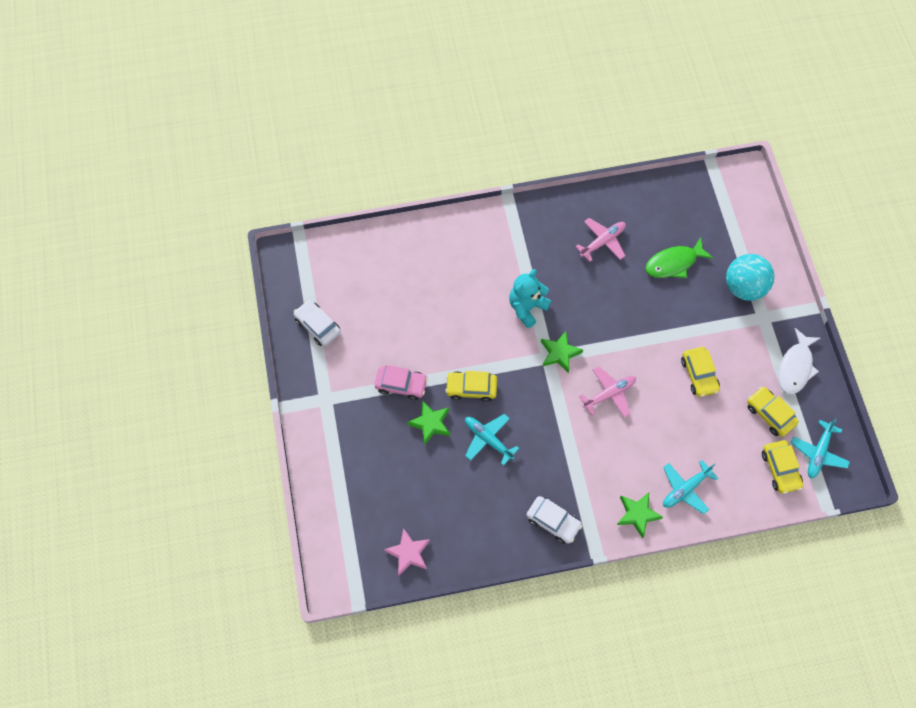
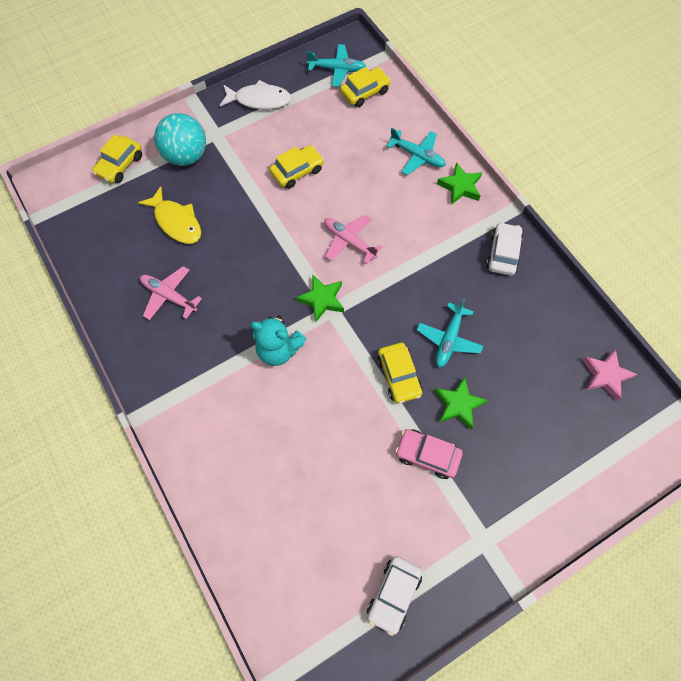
camera: 110 degrees left, 0 degrees up
(401, 385) = (427, 455): pink car -> pink car turned 60 degrees counterclockwise
(674, 263) = (176, 222): green fish -> yellow fish
(770, 414) = (315, 109): yellow car -> yellow car (120, 165)

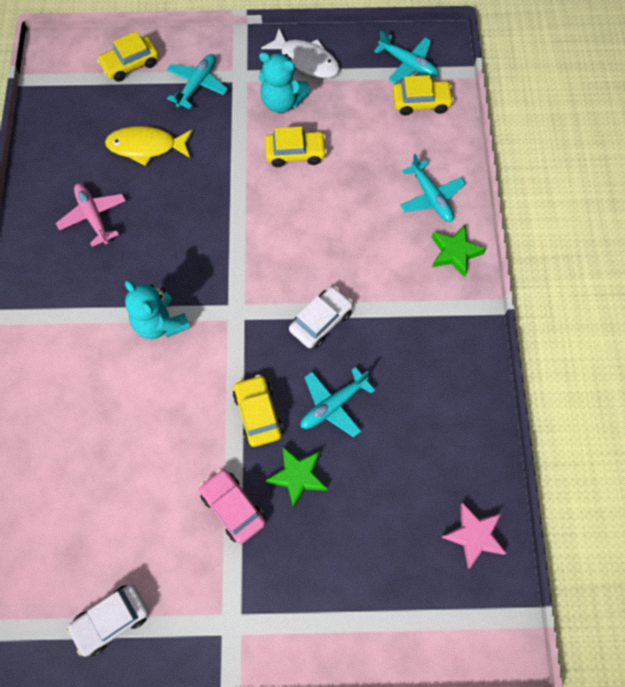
camera: 30 degrees right, 0 degrees up
(176, 222) = (146, 147): yellow fish -> yellow fish turned 105 degrees clockwise
(186, 156) = (197, 85): turquoise ball -> turquoise plane
(261, 138) = (282, 102): none -> turquoise teddy bear
(322, 300) = (233, 296): green star -> none
(349, 241) = (300, 251): pink plane -> none
(399, 376) = (258, 414): yellow car -> yellow car turned 150 degrees clockwise
(503, 253) = (452, 347): white car -> white car (321, 321)

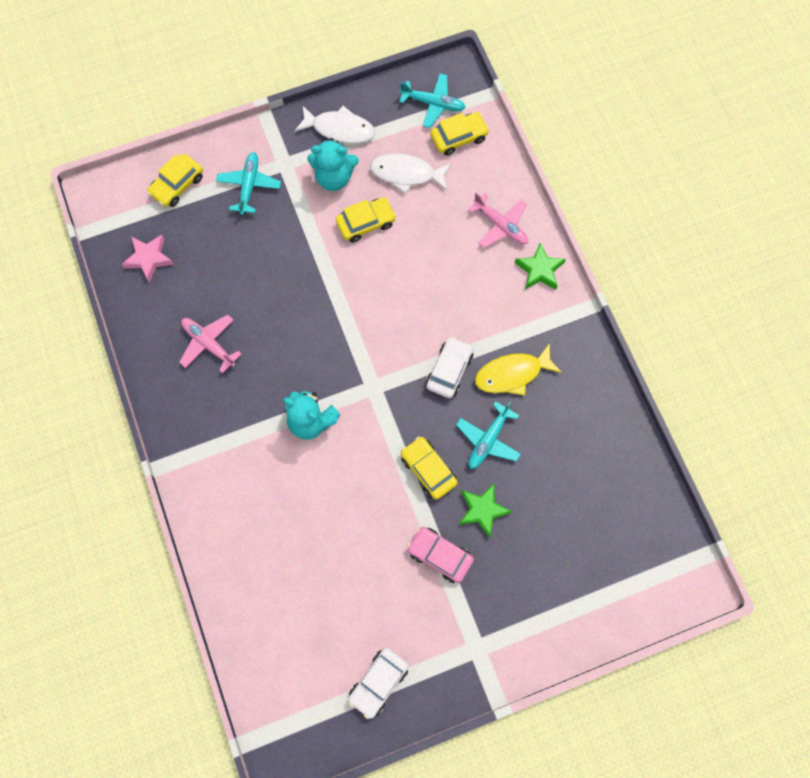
camera: 20 degrees left, 5 degrees up
(146, 147) = (228, 261): yellow fish -> yellow fish (512, 374)
(355, 120) = (406, 174): none -> white fish
(431, 197) = (501, 226): turquoise plane -> pink plane
(474, 535) = (641, 506): pink star -> pink star (149, 258)

